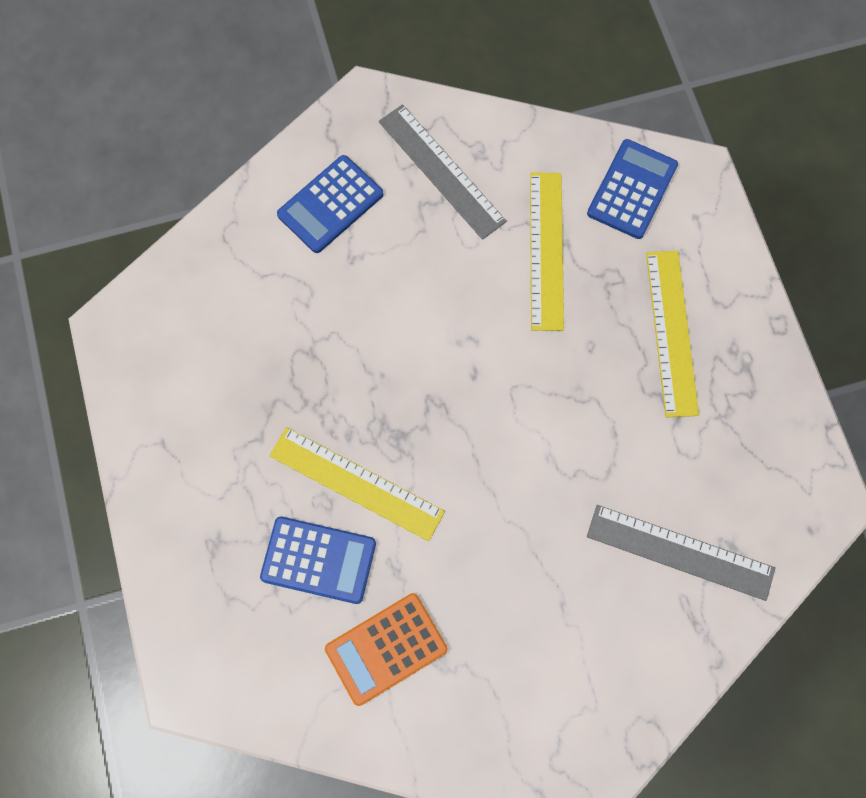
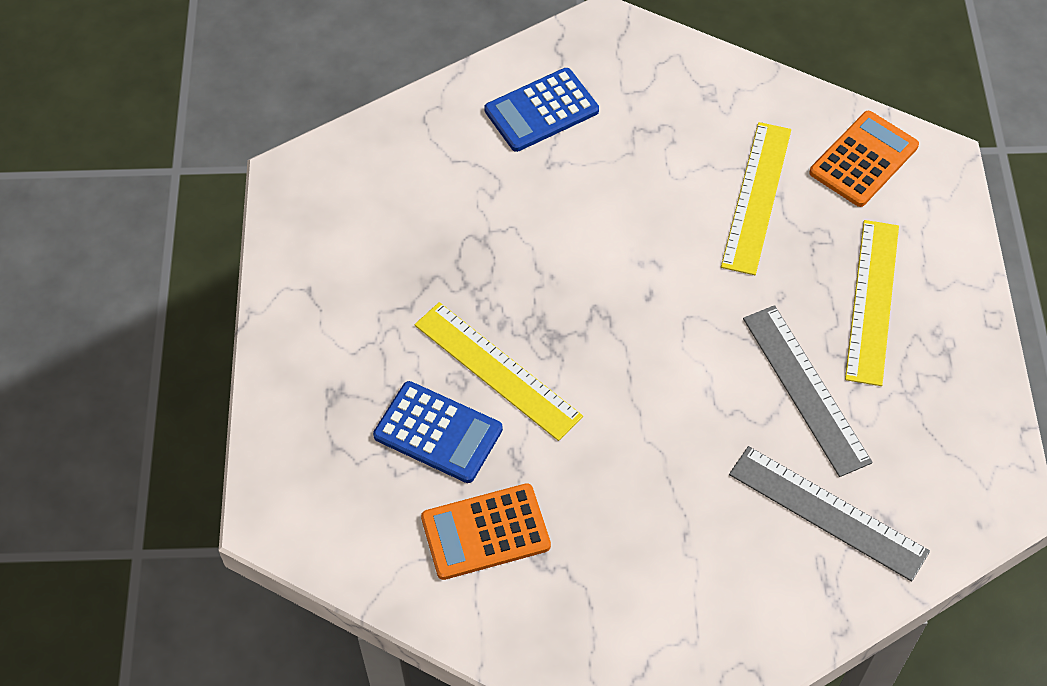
camera: 15 degrees right, 15 degrees down
(441, 171) = (665, 103): grey ruler -> grey ruler (806, 389)
(632, 189) = (863, 159): blue calculator -> orange calculator

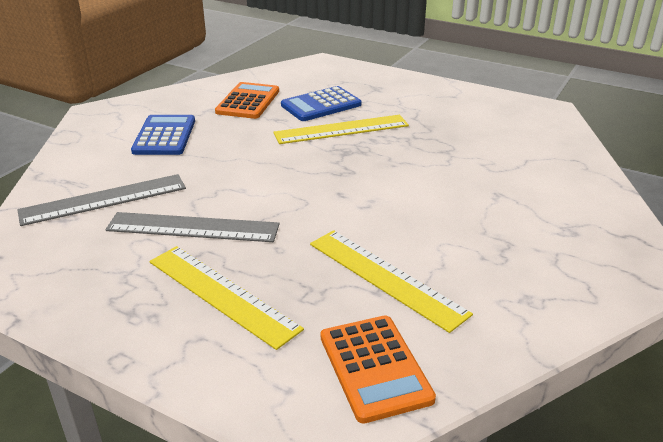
camera: 120 degrees right, 25 degrees down
(541, 111) = (558, 207): blue calculator -> blue calculator (164, 136)

